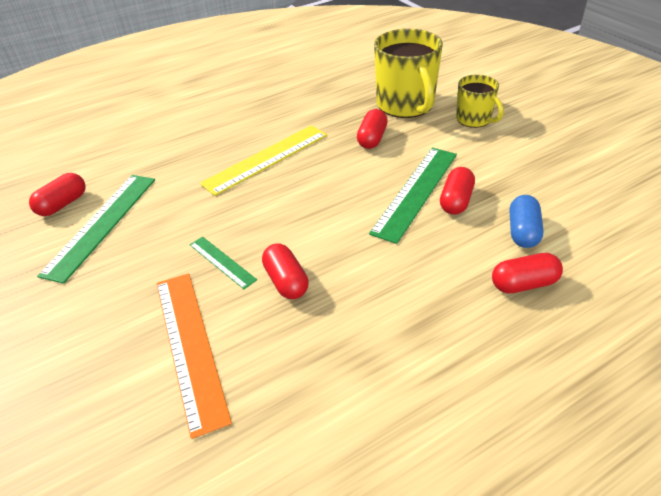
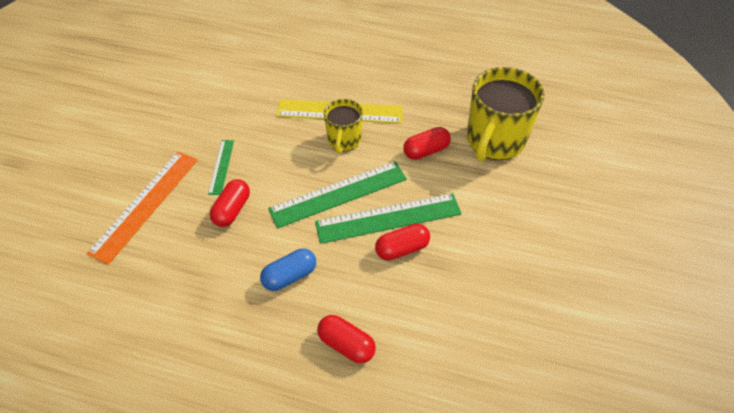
camera: 45 degrees right, 10 degrees up
(63, 204) = (202, 57): red capsule -> none
(101, 224) = (202, 87): green ruler -> green ruler (338, 194)
(474, 119) = (525, 196): yellow mug -> yellow mug (344, 140)
(523, 231) = (406, 312): blue capsule -> blue capsule (290, 276)

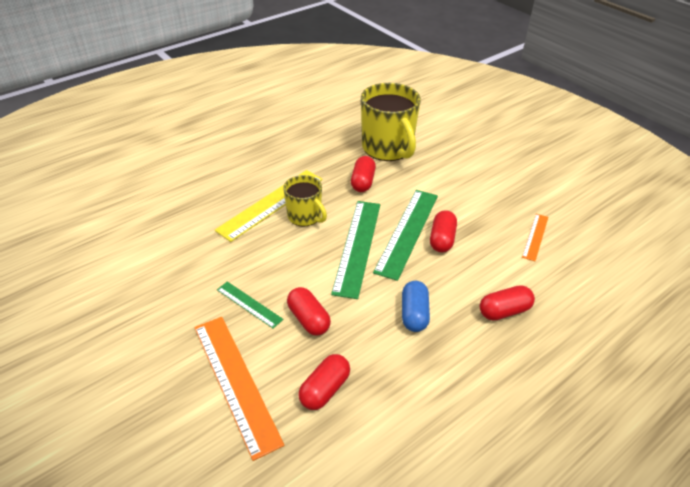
camera: 55 degrees left, 10 degrees down
(171, 259) = (325, 389): none -> red capsule
(478, 325) = (535, 236): none -> orange ruler

